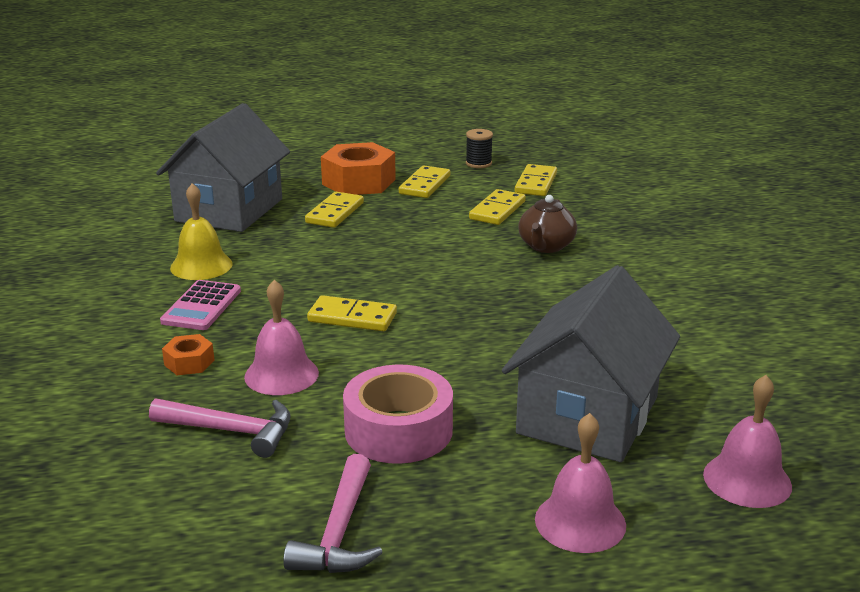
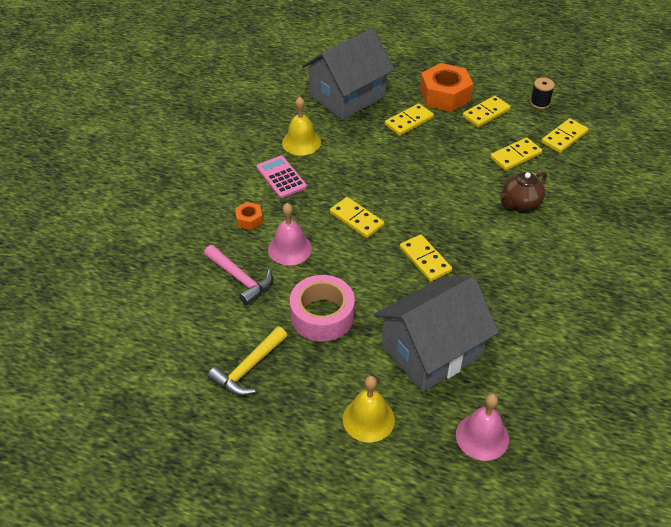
camera: 30 degrees right, 20 degrees up
(201, 306) = (281, 177): pink calculator -> pink calculator turned 105 degrees clockwise
(339, 532) = (248, 368): pink hammer -> yellow hammer
(484, 329) = (425, 260): none -> yellow domino
(580, 522) = (368, 419): pink bell -> yellow bell

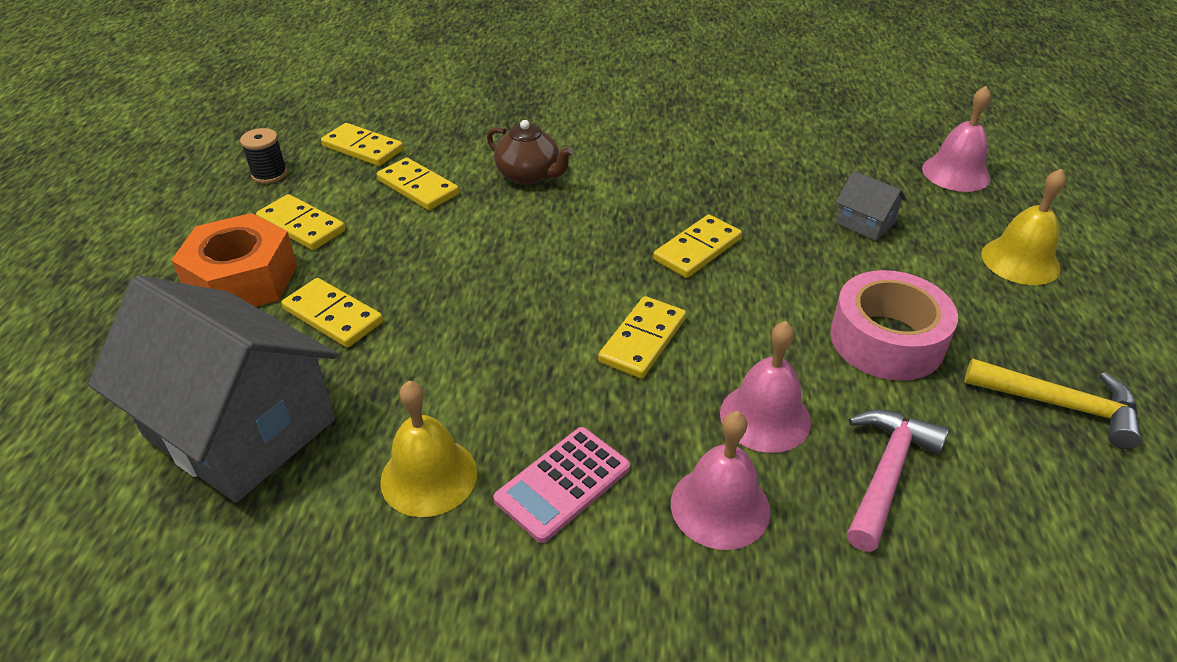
camera: 105 degrees left, 5 degrees down
(249, 220) = (720, 506): orange nut -> pink bell
(431, 351) = (865, 223): grey house -> grey house, size x0.41

